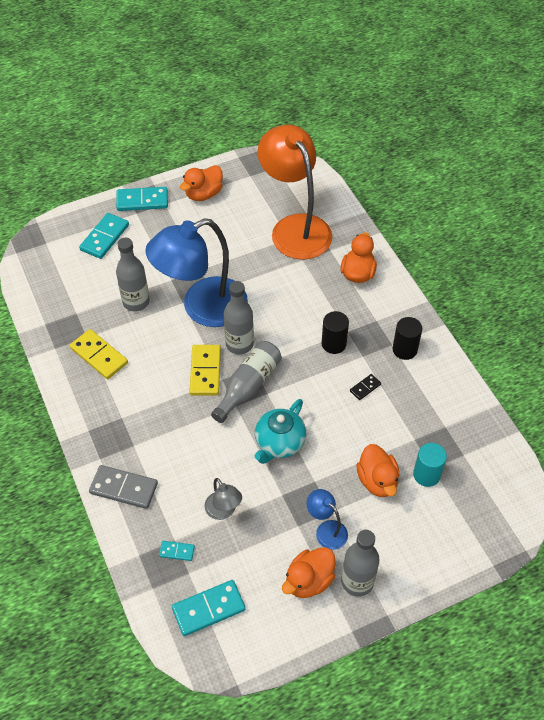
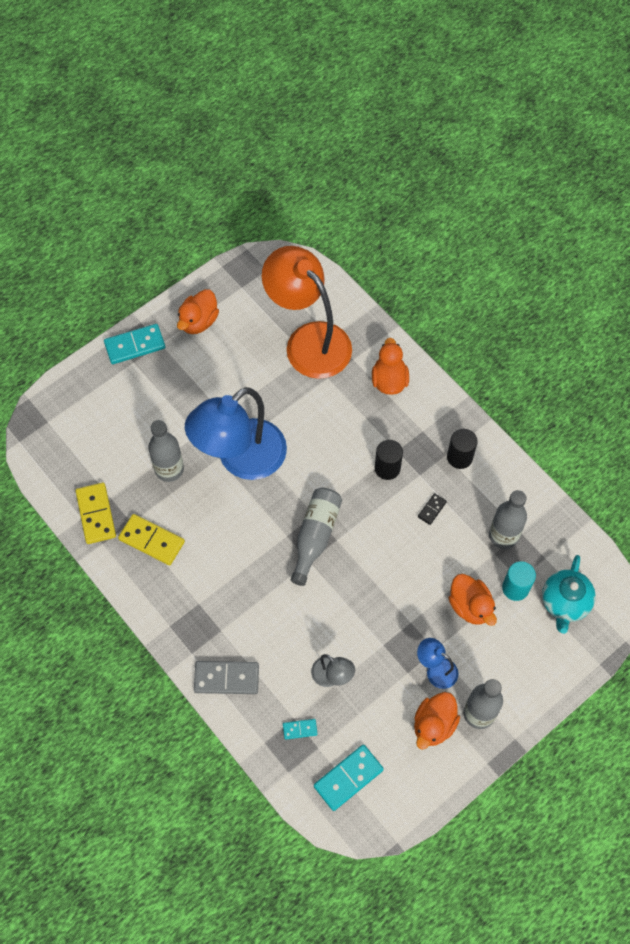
camera: 15 degrees left, 10 degrees up
(104, 237) = (109, 400): turquoise domino -> none
(205, 371) = (267, 531): yellow domino -> yellow domino (96, 514)
(239, 344) = (292, 492): grey bottle -> grey bottle (503, 536)
(279, 443) = (364, 591): turquoise teapot -> turquoise teapot (564, 603)

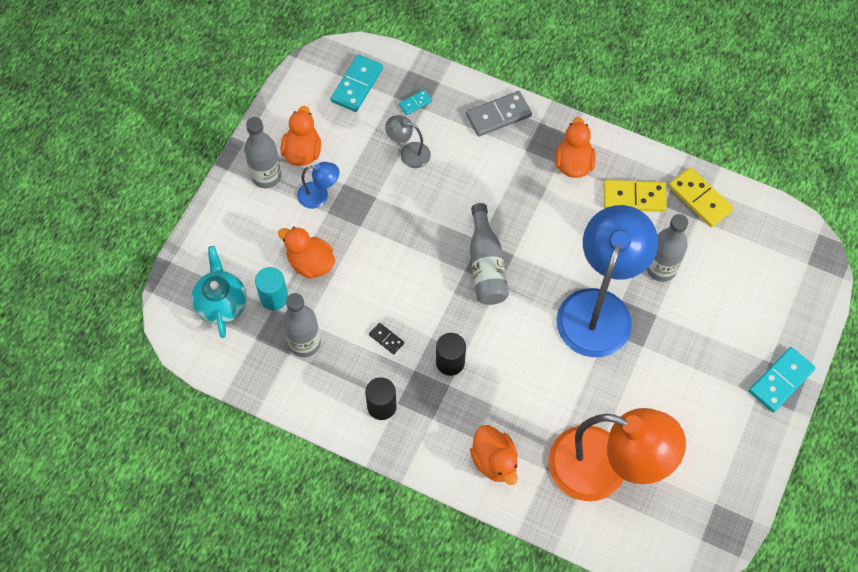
camera: 155 degrees right, 0 degrees up
(198, 321) = (734, 438): orange duck -> orange duck (573, 163)
(432, 509) = (386, 339): black domino -> black domino turned 60 degrees counterclockwise

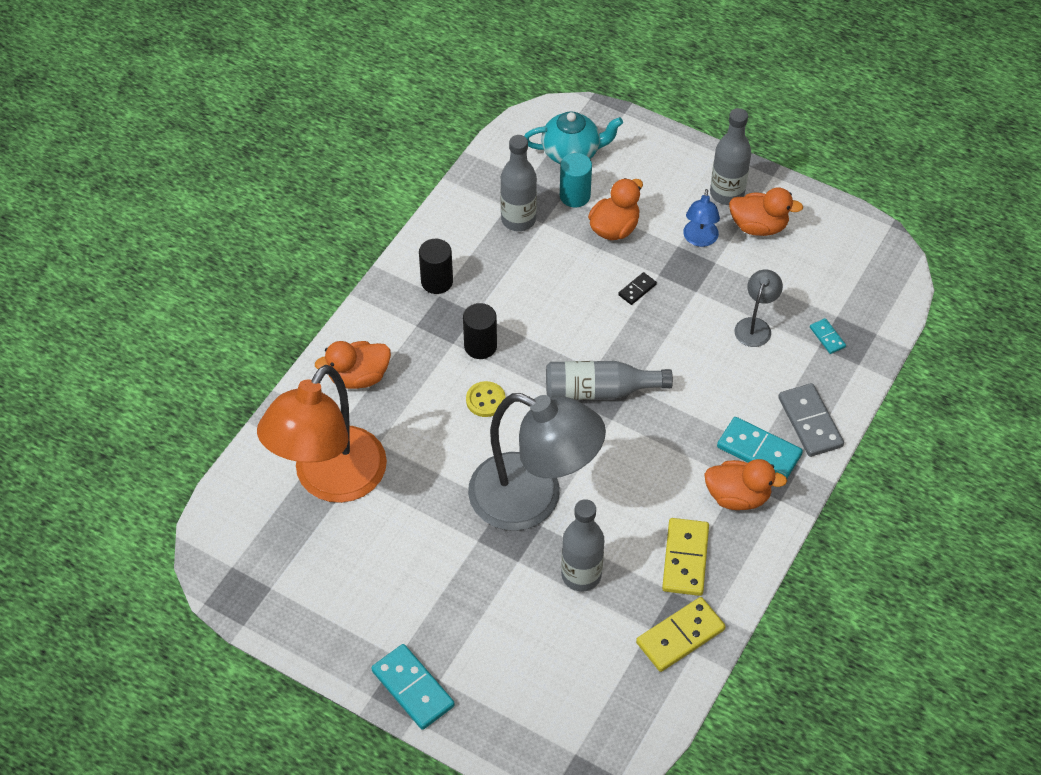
camera: 95 degrees right, 10 degrees down
(357, 85) = (852, 281): turquoise domino -> turquoise domino (759, 450)
(386, 339) = (515, 290): black domino -> black domino (637, 290)
(506, 353) = (485, 400): none -> yellow button
(599, 308) = (533, 500): blue lamp -> grey lamp

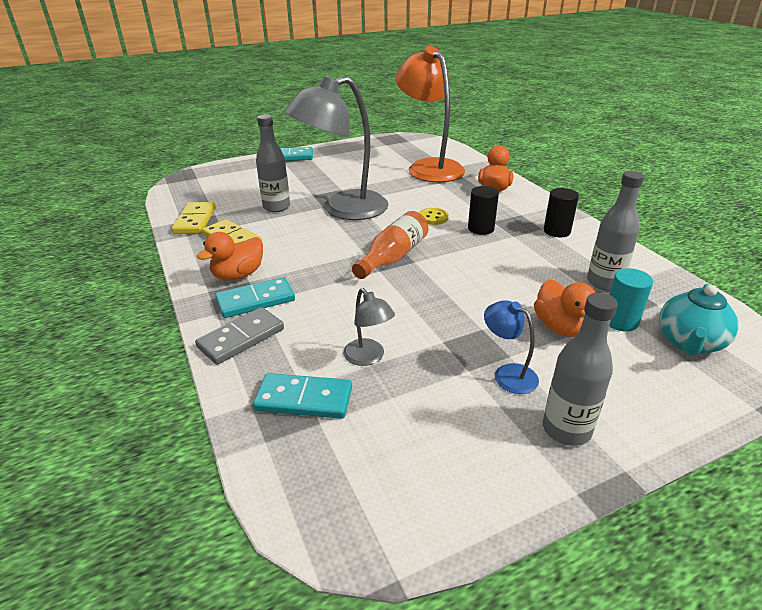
camera: 125 degrees right, 20 degrees down
(600, 390) = (393, 257): grey bottle -> orange bottle
(637, 290) = (474, 310): black domino -> none
(758, 226) = (495, 429): orange duck -> none
(810, 422) = (241, 338): grey domino -> grey domino turned 60 degrees counterclockwise
(827, 337) = (304, 399): turquoise domino -> turquoise domino, size x1.94

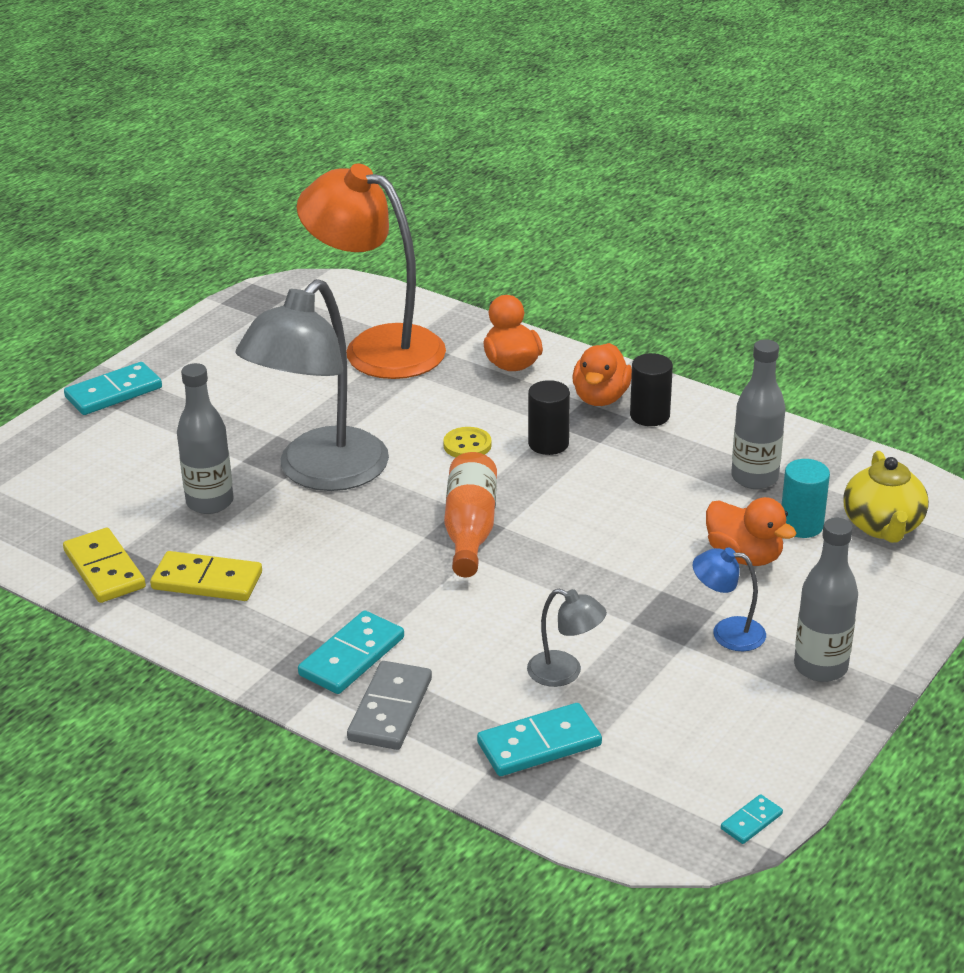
camera: 30 degrees left, 0 degrees up
(238, 275) = (285, 631): orange duck -> orange duck (600, 398)
(403, 544) = (751, 821): none -> turquoise domino
(689, 342) = (882, 526): turquoise teapot -> yellow teapot

